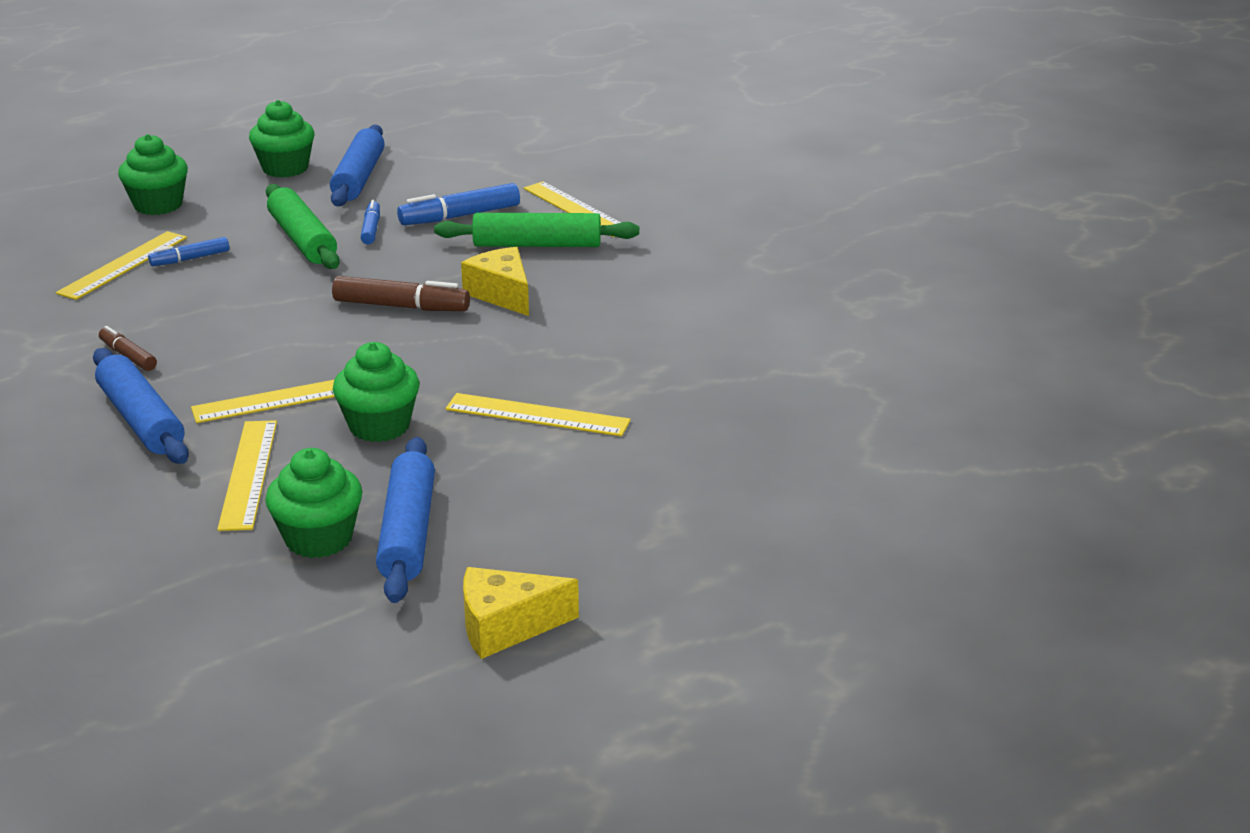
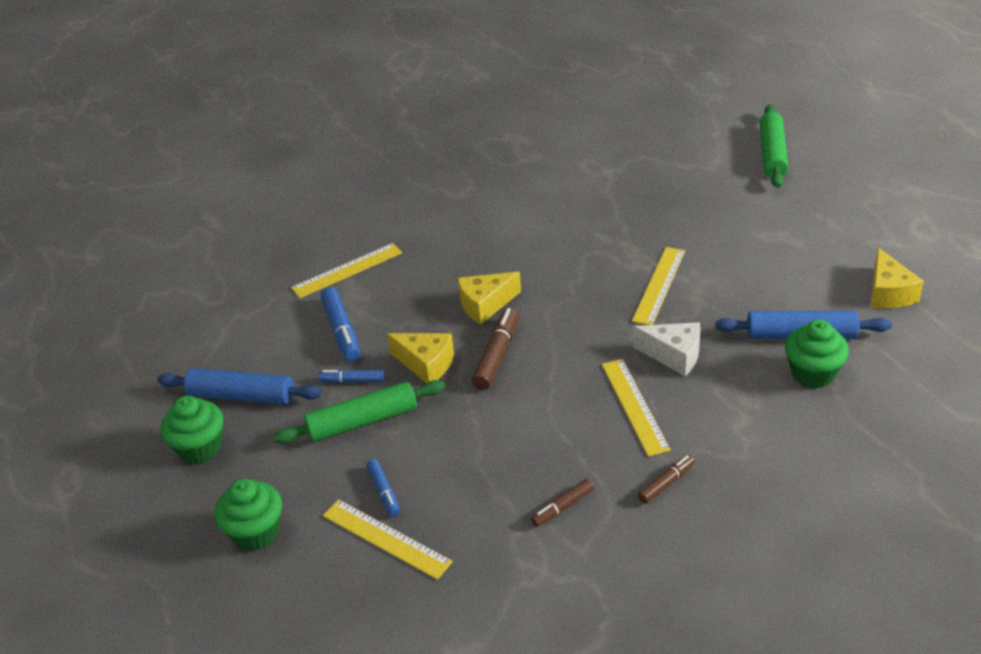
camera: 80 degrees left, 10 degrees up
(141, 420) = (666, 483): blue rolling pin -> brown marker
(248, 474) = (738, 414): yellow ruler -> none
(379, 426) = (674, 355): green cupcake -> white cheese
(392, 266) = (426, 364): none -> yellow cheese
(537, 245) = (406, 289): green rolling pin -> green rolling pin (772, 154)

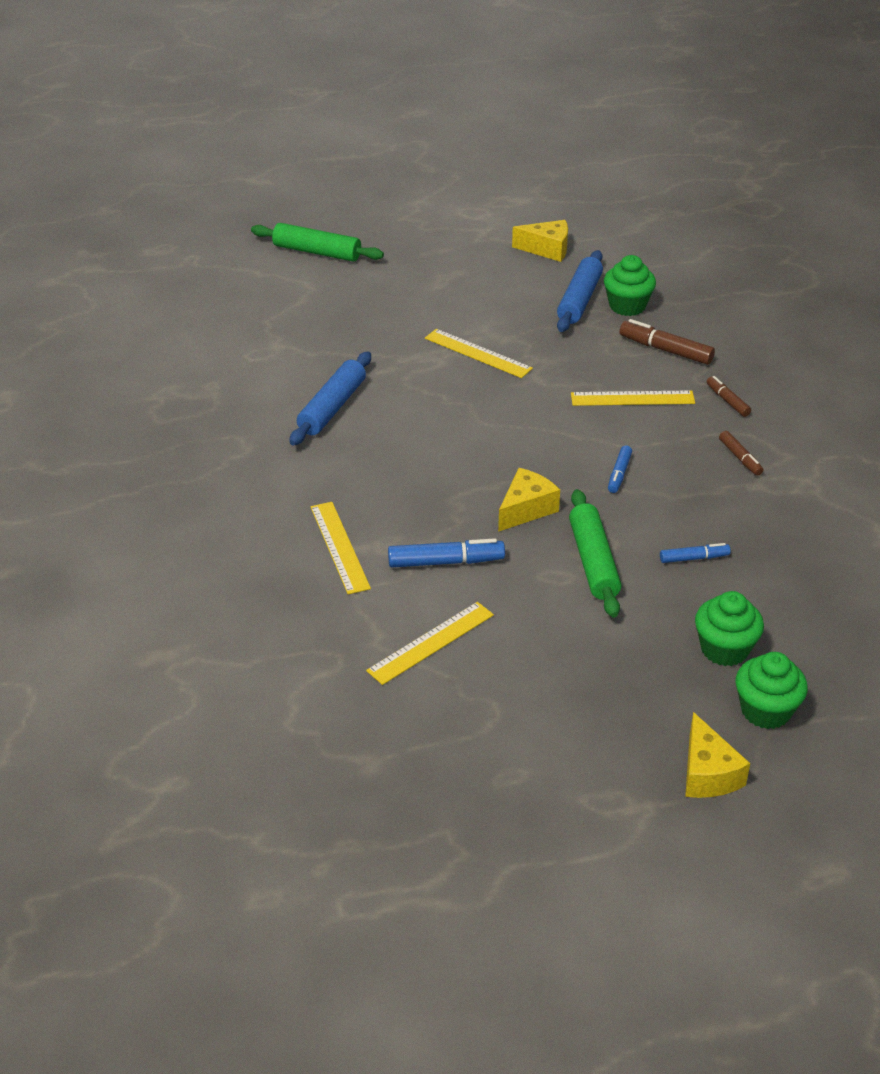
camera: 80 degrees left, 0 degrees up
(200, 448) = (591, 685): green cupcake -> green cupcake (765, 710)
(241, 396) = (520, 648): blue rolling pin -> blue rolling pin (332, 407)
(352, 381) = (530, 562): blue marker -> blue marker (619, 474)
(386, 538) = (752, 563): yellow ruler -> yellow ruler (431, 643)
(485, 305) = (453, 458): yellow cheese -> yellow cheese (707, 773)
(497, 355) = (532, 463): brown marker -> brown marker (665, 350)
(674, 355) = (577, 365): white cheese -> none

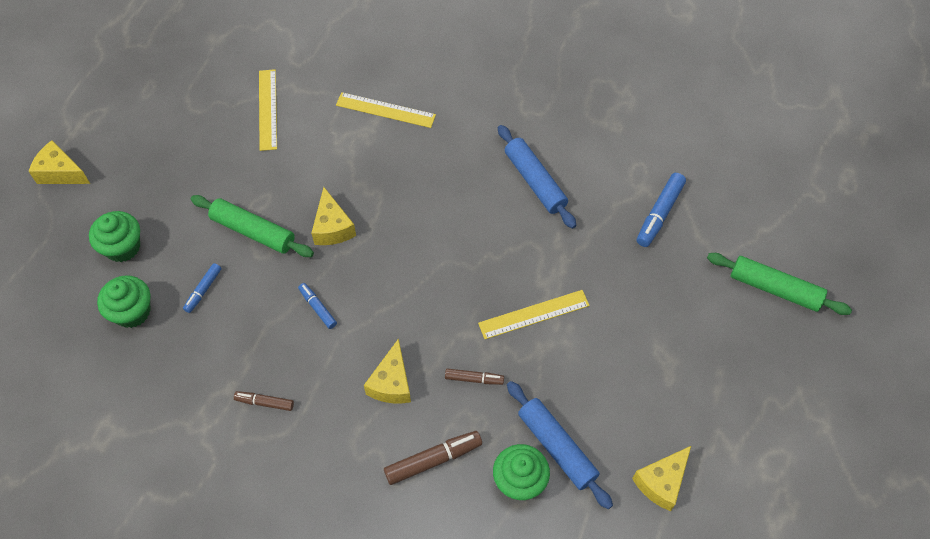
camera: 125 degrees right, 20 degrees up
(317, 252) = (774, 289): green rolling pin -> green rolling pin turned 60 degrees clockwise
(445, 562) = (324, 154): blue marker -> blue marker (659, 214)
(632, 398) = (391, 383): yellow ruler -> yellow cheese
(727, 401) = (332, 452): brown marker -> brown marker (474, 379)
(765, 710) = (65, 232): green cupcake -> green cupcake (132, 312)

